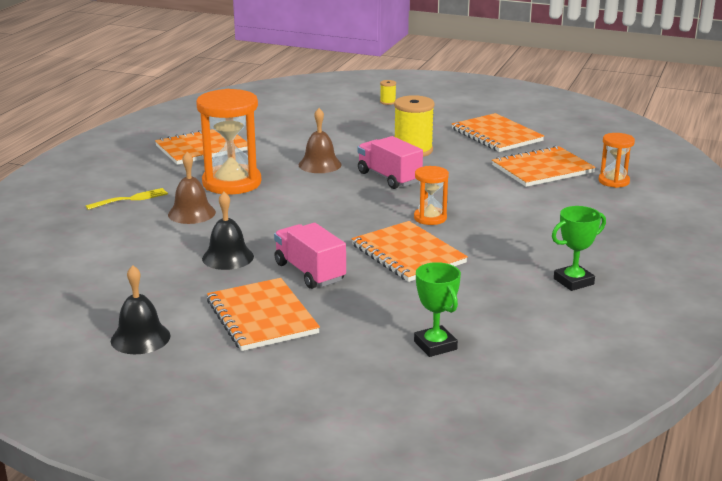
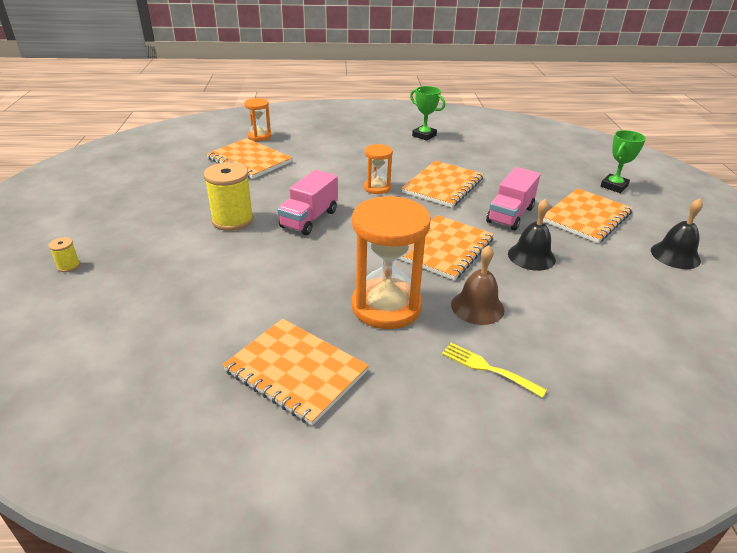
camera: 115 degrees left, 10 degrees up
(320, 164) = (299, 263): brown bell -> none
(435, 345) = (539, 160): green trophy -> green trophy (614, 186)
(496, 135) = (173, 187): orange notebook -> orange notebook (445, 249)

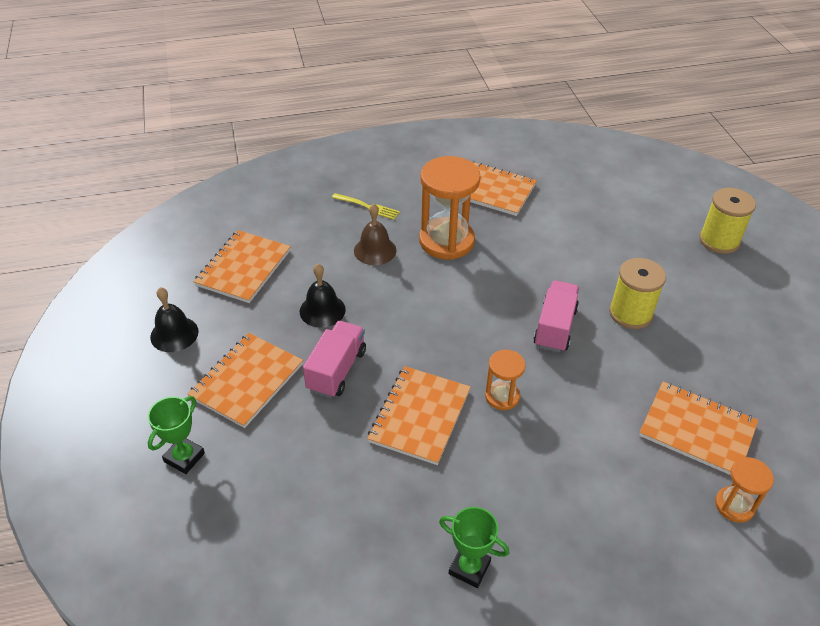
camera: 170 degrees right, 10 degrees up
(68, 266) = (719, 241): yellow spool -> yellow spool, size x2.20
(445, 249) = (407, 307): orange notebook -> orange notebook (244, 268)

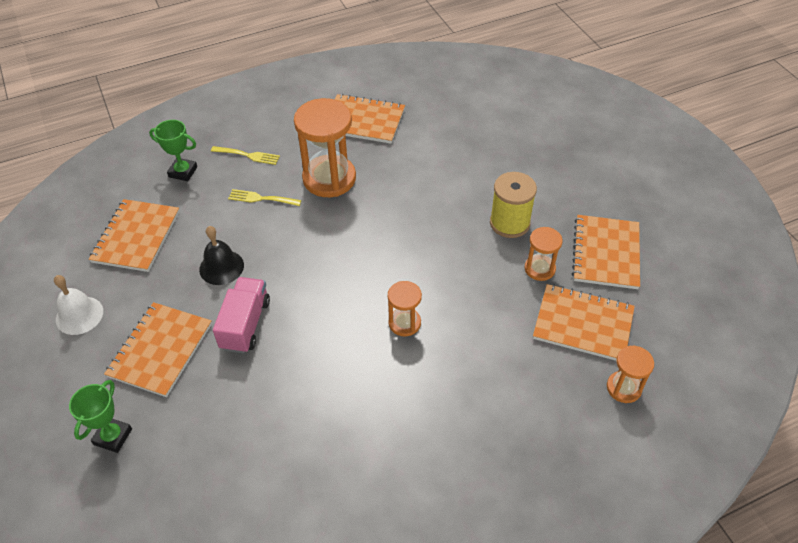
camera: 10 degrees left, 5 degrees up
(174, 334) = (79, 315): black bell -> white bell
(375, 250) = (262, 198): brown bell -> yellow fork
(420, 416) = (332, 355): orange notebook -> orange notebook (606, 253)
(469, 568) = (399, 490): green trophy -> green trophy (183, 172)
(555, 327) = (443, 248): pink truck -> none
(657, 365) = (539, 269): none -> orange hourglass
(719, 241) = (579, 140): yellow spool -> none

